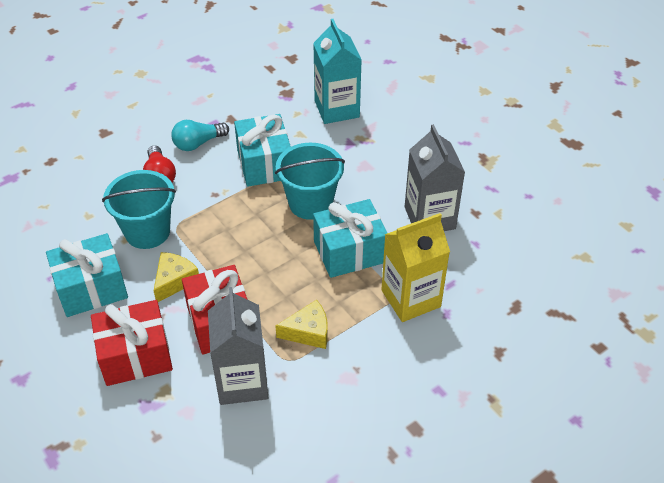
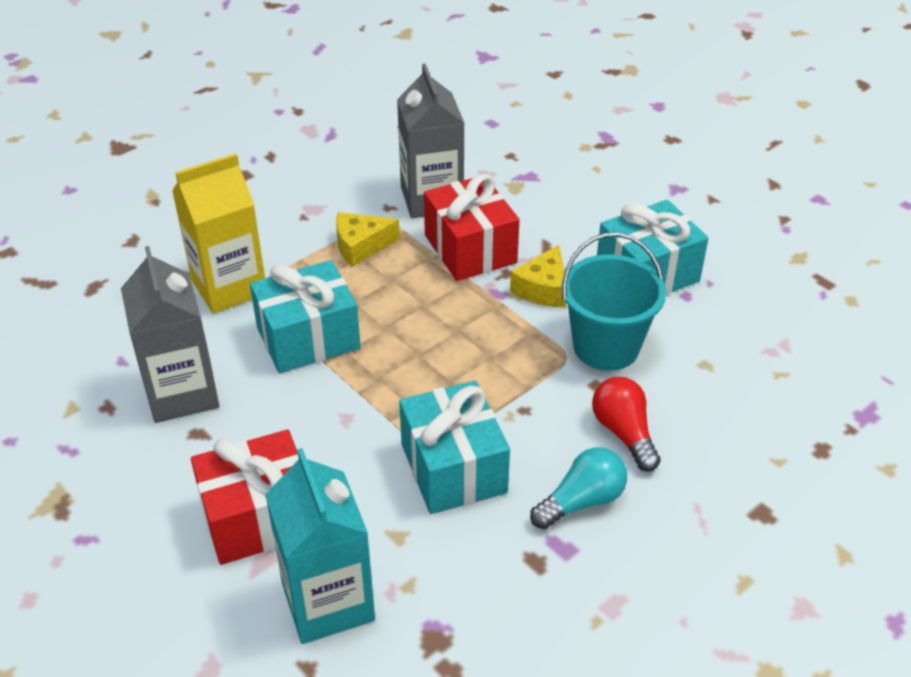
camera: 175 degrees right, 5 degrees down
(135, 355) = (559, 213): red gift -> red gift (259, 518)
(310, 203) = (368, 404): turquoise bucket -> none

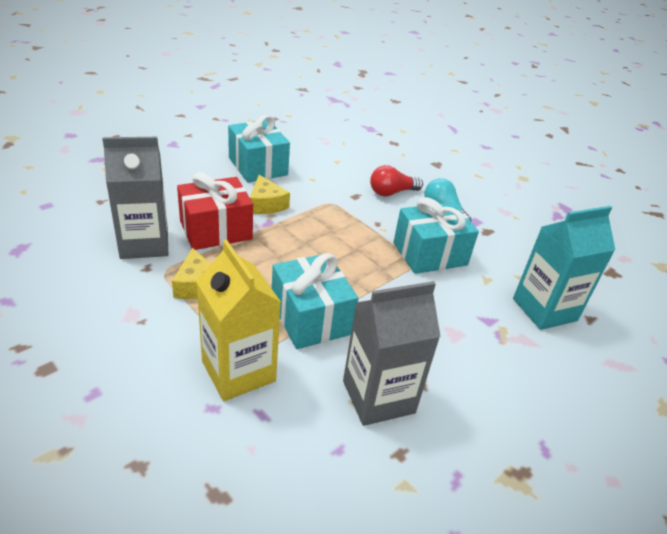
camera: 95 degrees left, 5 degrees down
(259, 518) = (493, 343): red gift -> none
(543, 289) = (266, 204): yellow cheese -> yellow cheese turned 45 degrees clockwise
(606, 347) = (323, 189): turquoise bucket -> none

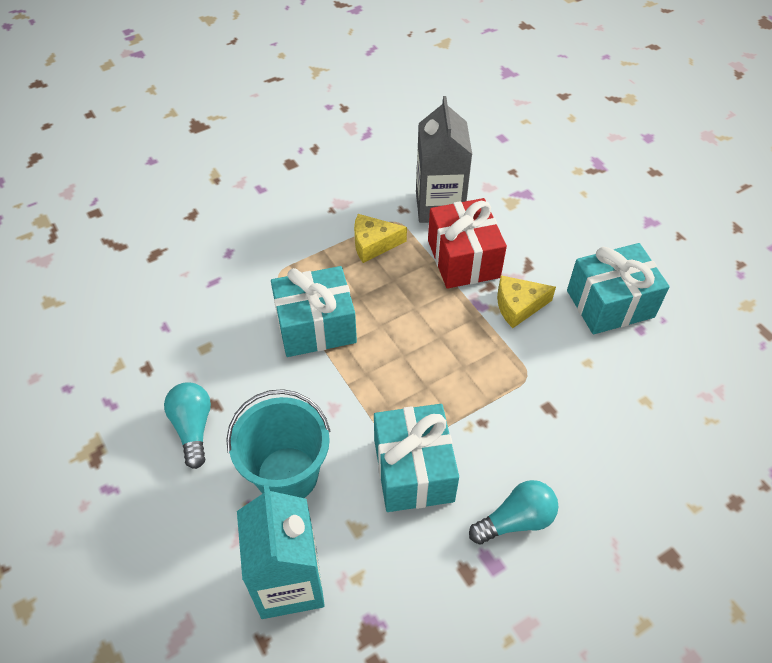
camera: 105 degrees right, 15 degrees up
(238, 371) = (261, 269): yellow carton -> none
(378, 397) = (207, 364): grey carton -> none
(391, 192) = (563, 458): red light bulb -> none
(453, 393) = (193, 428): none -> turquoise light bulb
(466, 320) = (287, 475): none -> turquoise bucket

